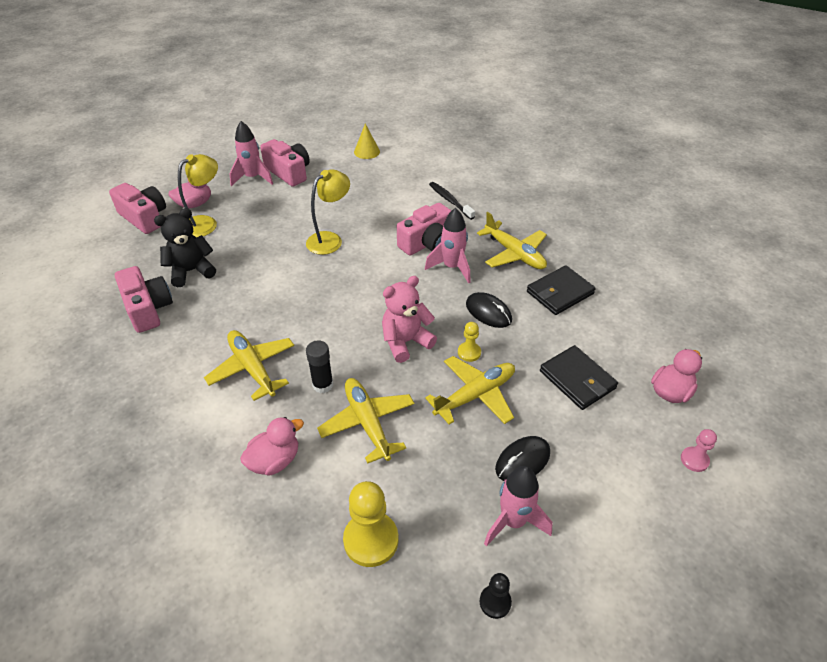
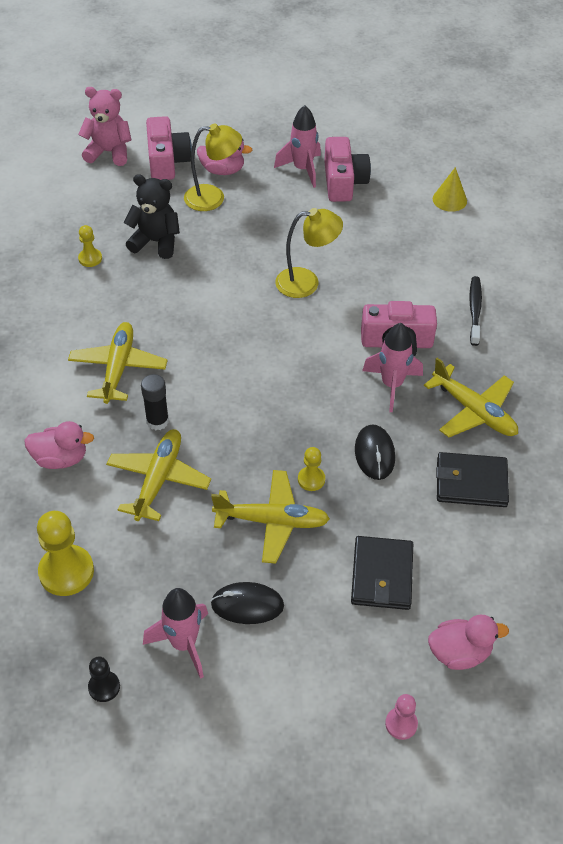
camera: 40 degrees right, 5 degrees up
(148, 309) = (90, 258): pink camera -> yellow pawn
(405, 342) = (266, 430): pink teddy bear -> pink teddy bear (109, 152)
(514, 254) = (474, 411): yellow plane -> yellow plane turned 45 degrees counterclockwise

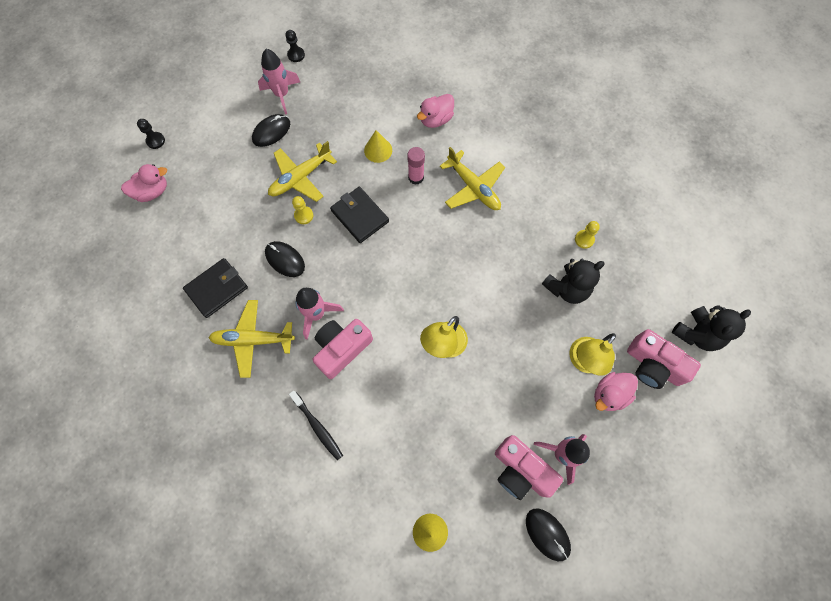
camera: 135 degrees right, 20 degrees up
(66, 572) = (366, 79): yellow pawn -> none
(109, 152) = (697, 334): pink teddy bear -> black teddy bear
(157, 421) = (416, 177): black glue stick -> pink glue stick
(158, 479) = (378, 150): yellow plane -> yellow cone
(367, 146) = (547, 534): none -> black mouse
(382, 575) = (221, 197): black wallet -> black wallet (360, 216)
(401, 724) = (155, 141): pink pawn -> black pawn
(459, 653) = (152, 192): pink duck -> pink duck turned 150 degrees counterclockwise

